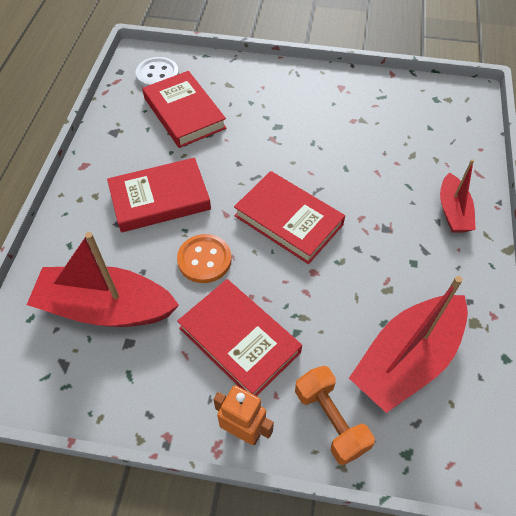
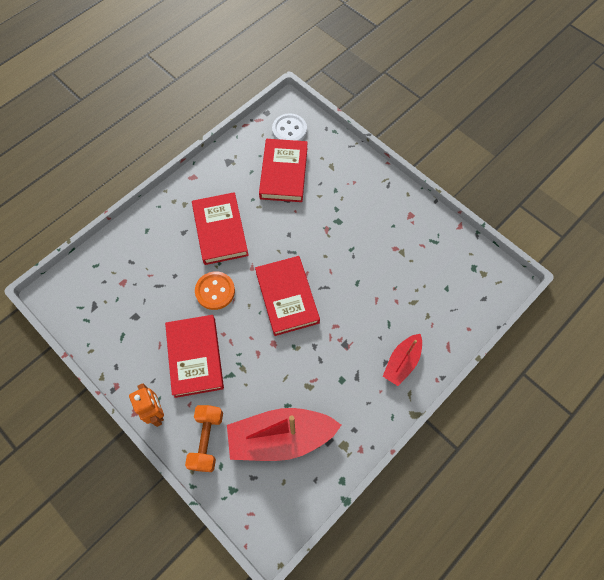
camera: 35 degrees right, 10 degrees up
(106, 308) = (138, 286): red boat -> none
(160, 199) = (220, 231): red book -> red book turned 60 degrees clockwise

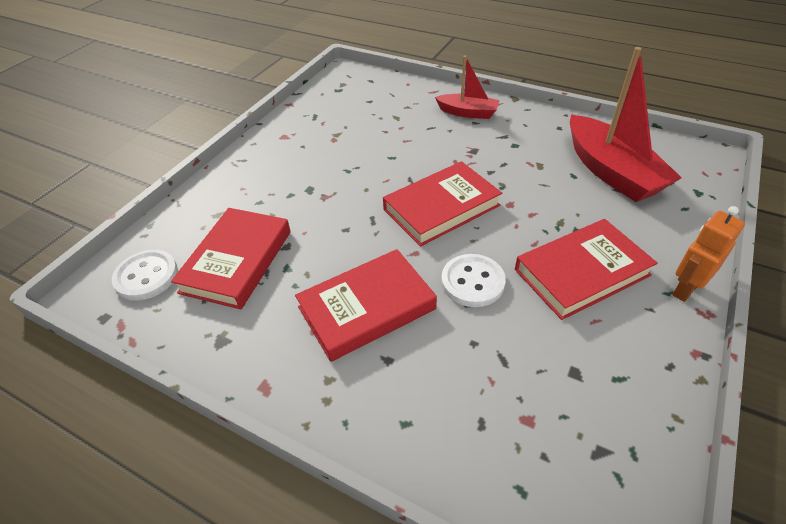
camera: 105 degrees left, 20 degrees down
(207, 440) = (670, 228): orange dumbbell -> none
(215, 291) = (472, 282): orange button -> white button
(284, 173) = (237, 261): red book -> red book turned 60 degrees counterclockwise

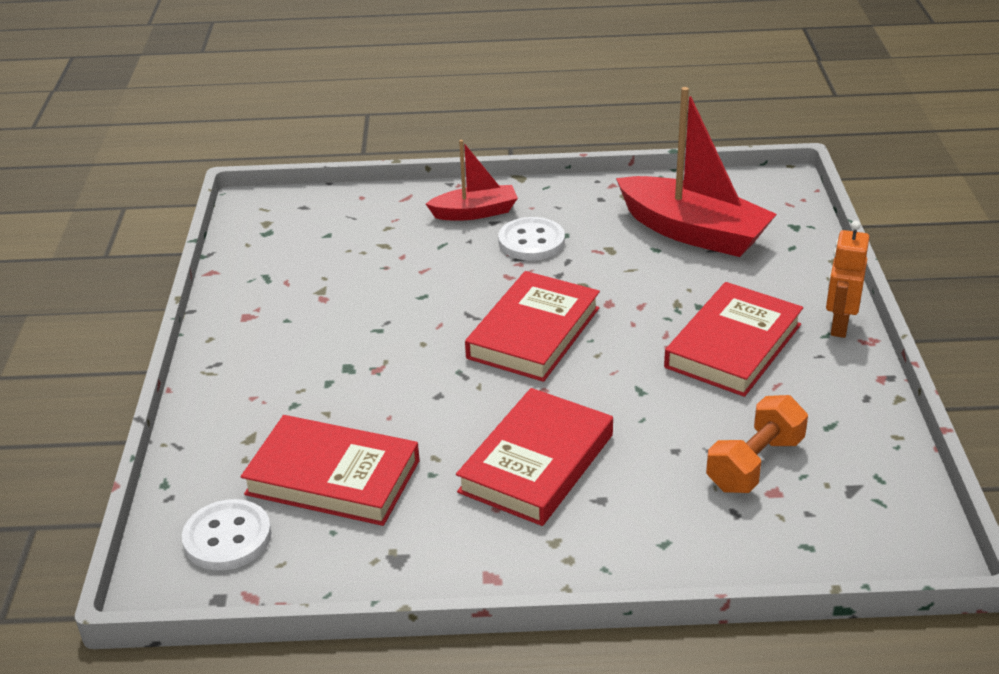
camera: 30 degrees left, 10 degrees down
(237, 261) = (333, 477): red book -> red book turned 60 degrees counterclockwise
(472, 282) = (630, 395): white button -> white button (531, 241)
(529, 385) = (754, 464): none -> orange dumbbell

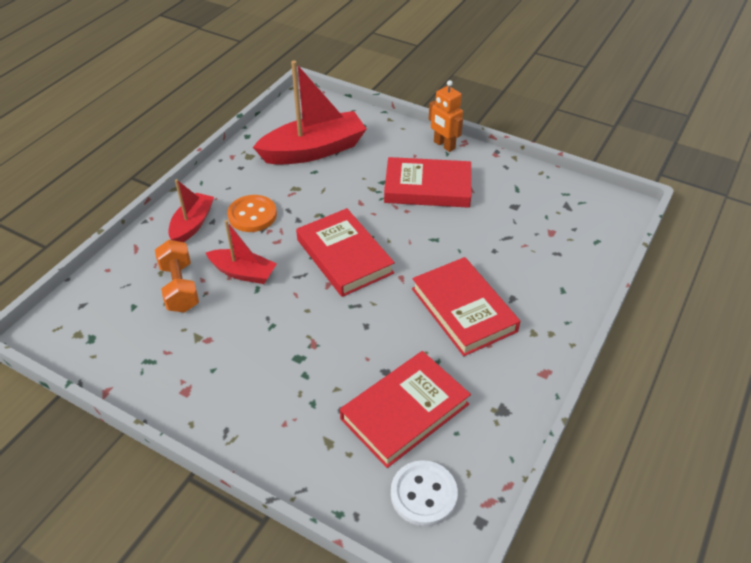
camera: 60 degrees left, 10 degrees up
(437, 276) = (243, 273): none -> red boat
(531, 241) = (252, 215): white button -> orange button
(733, 346) = (427, 187): red book -> red book turned 60 degrees counterclockwise
(754, 464) = (526, 228): orange dumbbell -> orange dumbbell (180, 287)

